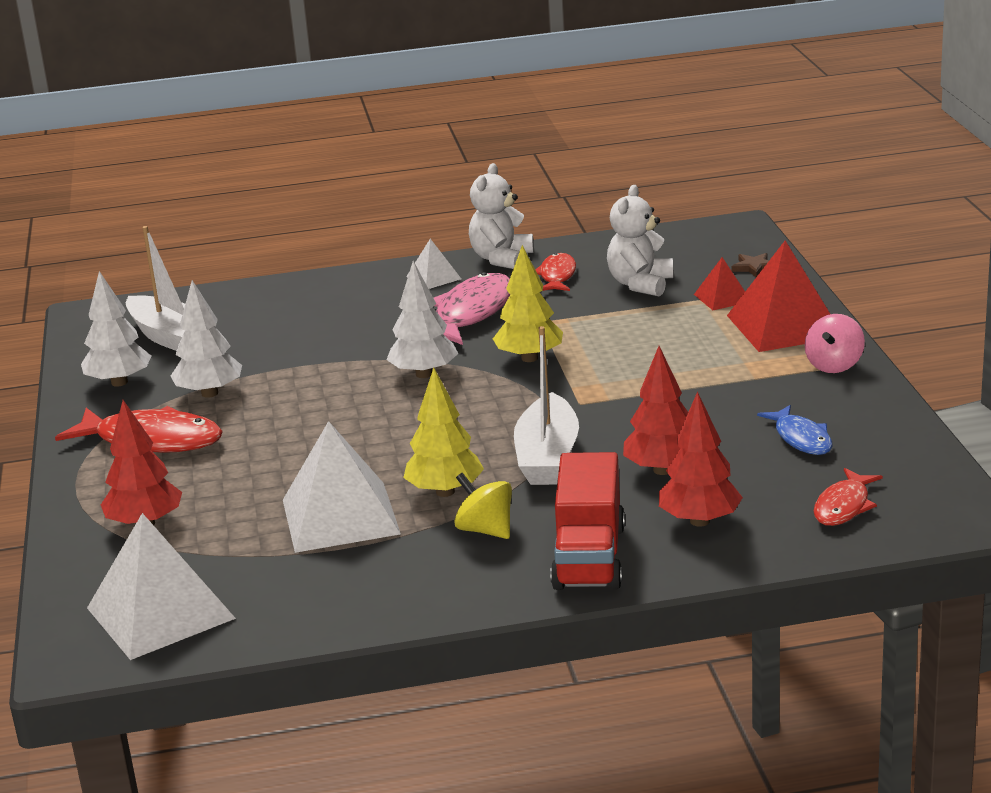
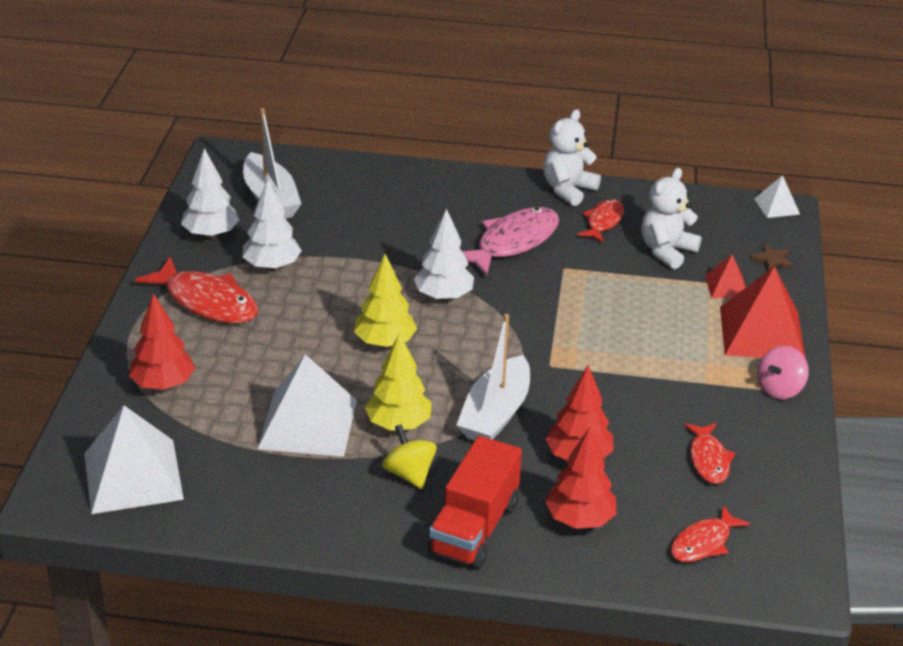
camera: 15 degrees right, 10 degrees up
(433, 277) = (503, 194): white pyramid -> white pyramid (776, 206)
(529, 358) = (535, 305): yellow tree -> yellow tree (385, 342)
(801, 438) = (708, 460): blue fish -> red fish

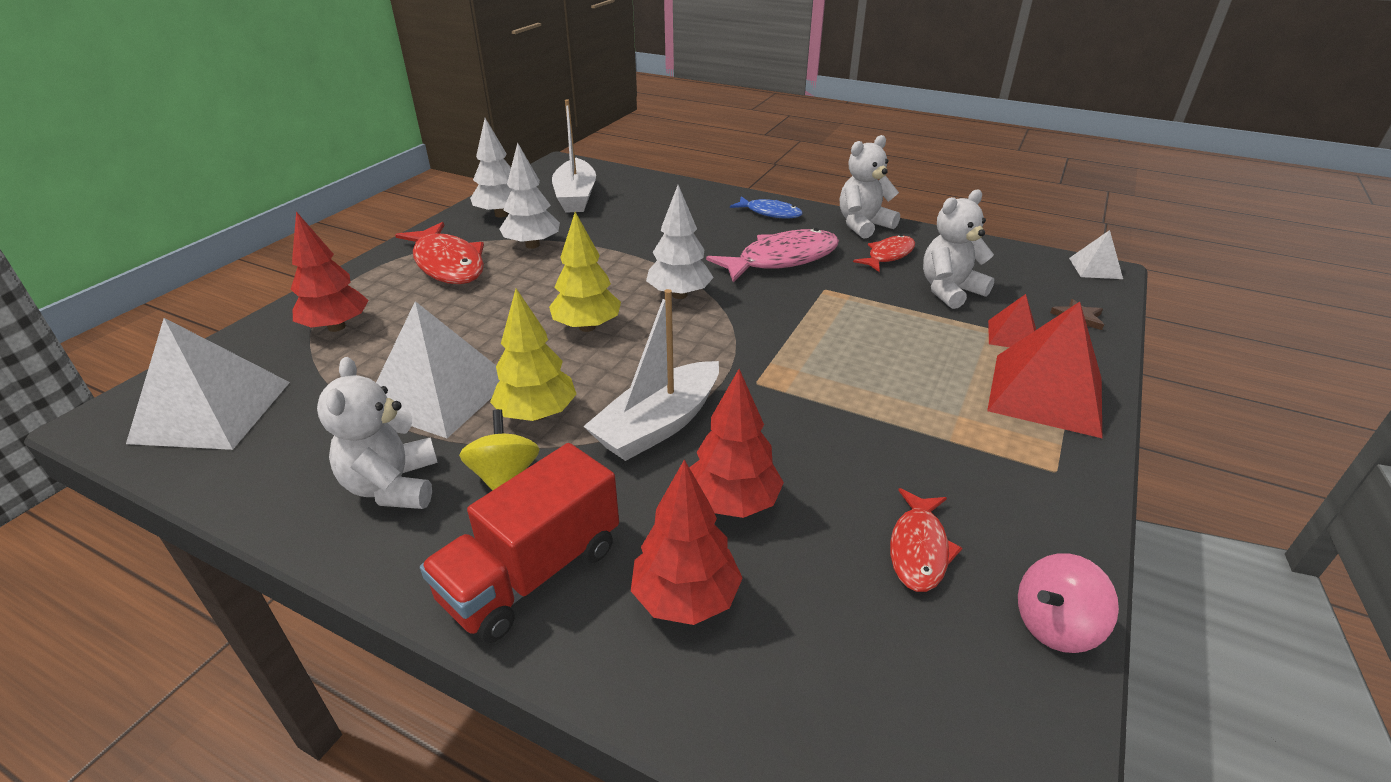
camera: 20 degrees right, 0 degrees up
(333, 497) = (393, 486): none -> white teddy bear
(475, 188) = (770, 213): none -> blue fish
(703, 543) = (863, 692): red fish -> none
(779, 389) = (1055, 469): pink spinning top -> pink spinning top (1055, 625)

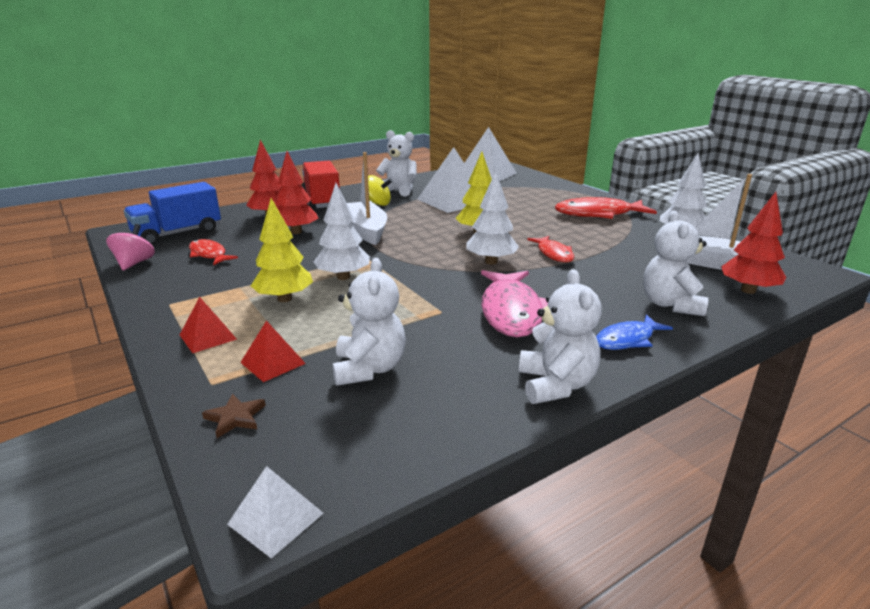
camera: 120 degrees right, 10 degrees down
(336, 327) = (538, 191): red tree -> red tree (748, 290)
(532, 245) = (613, 236): white tree -> white tree (343, 277)
(537, 414) = (411, 213): yellow tree -> yellow tree (284, 299)
(689, 205) = (670, 304): none -> white teddy bear
(888, 255) = (469, 368): red fish -> red fish (554, 254)
(906, 689) = (178, 234): none -> blue truck
(1045, 394) = (208, 337): red pyramid -> red pyramid, size x0.50

